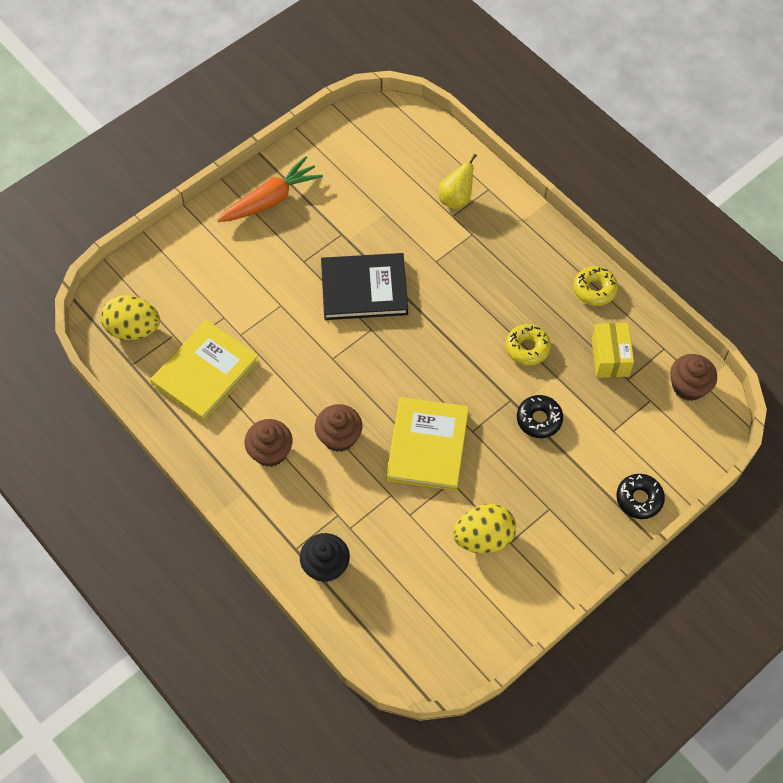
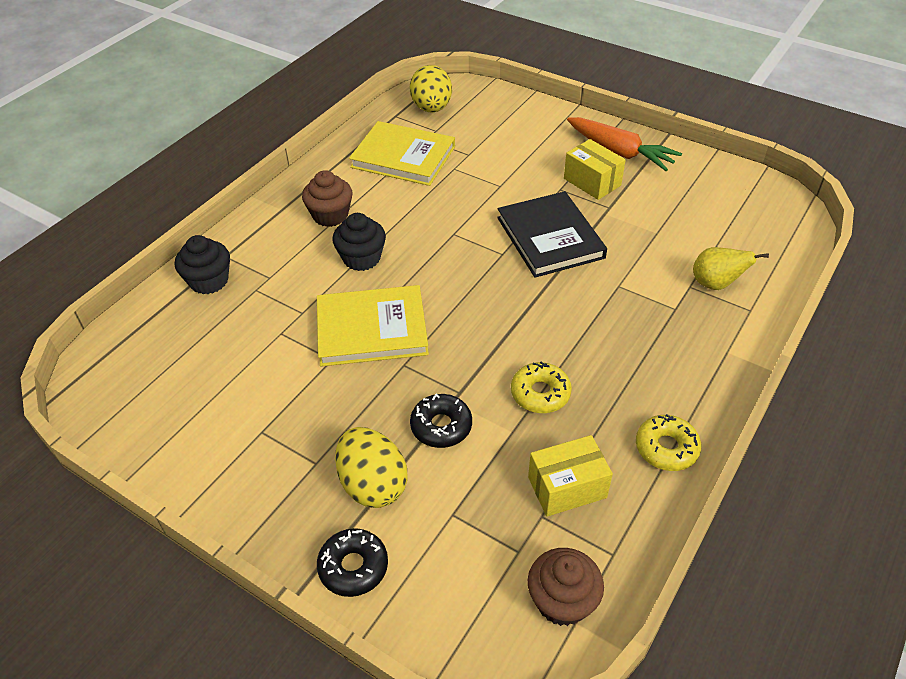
camera: 75 degrees right, 15 degrees down
(304, 234) = (592, 182): none -> yellow box
(339, 437) = (361, 258): brown cupcake -> black cupcake
(483, 538) = (263, 404): yellow egg -> yellow egg (373, 484)

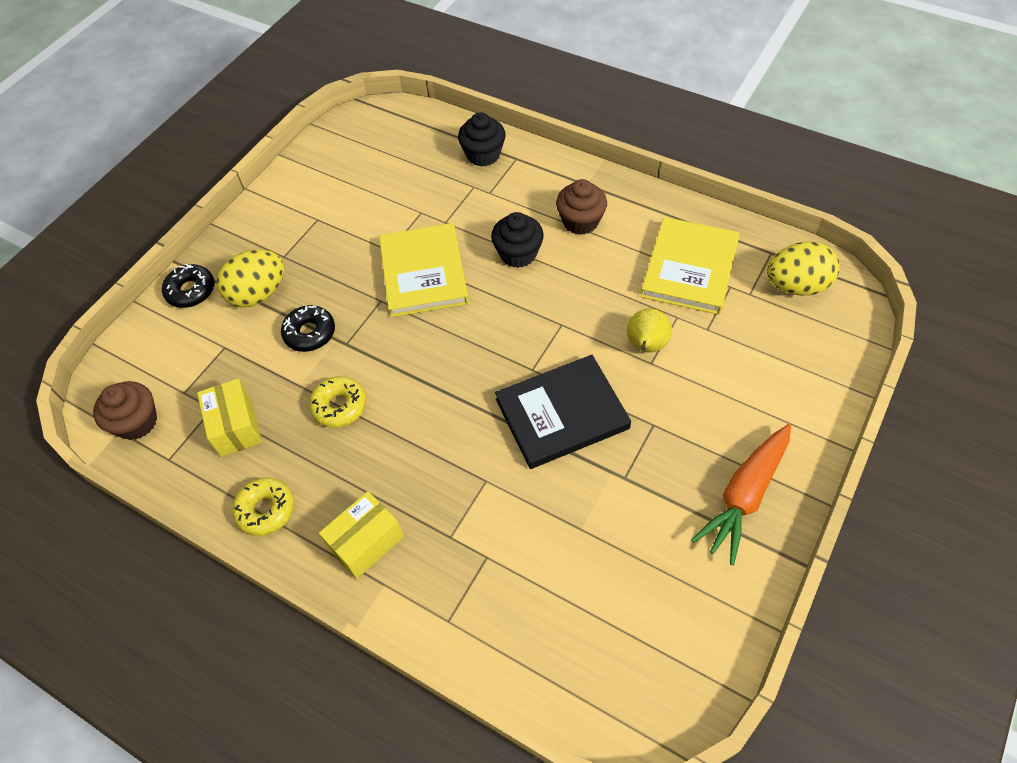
camera: 90 degrees right, 10 degrees up
(592, 182) = (673, 460): yellow box -> yellow box (366, 542)
(715, 284) = (490, 586): yellow pear -> yellow pear (646, 346)

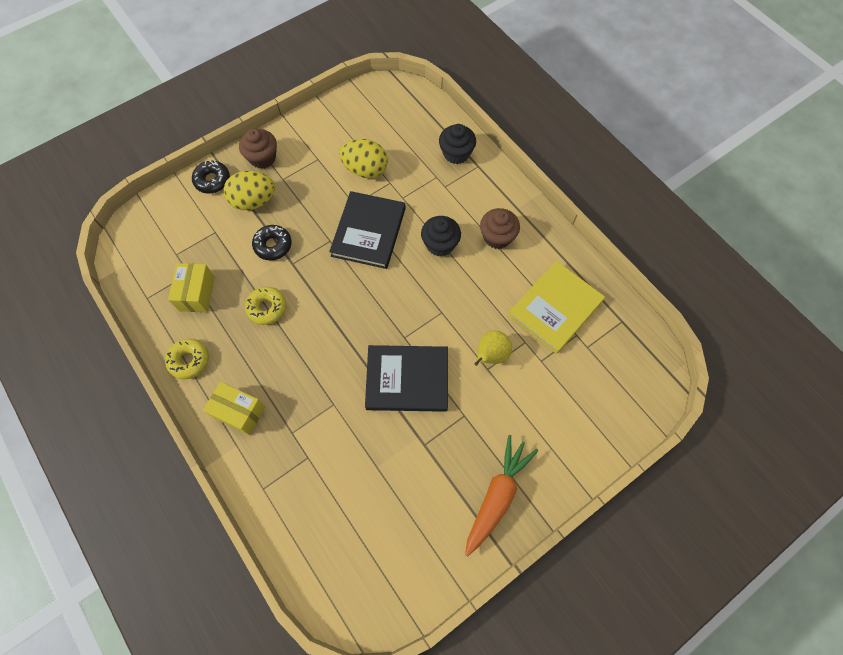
camera: 20 degrees right, 10 degrees up
(137, 422) = (139, 263): brown cupcake -> brown cupcake (262, 158)
(366, 542) = (239, 412): yellow box -> yellow box turned 45 degrees clockwise
(424, 273) = (369, 232): yellow book -> black book
(744, 496) = (497, 496): orange carrot -> orange carrot turned 150 degrees clockwise
(796, 286) = (625, 355): yellow egg -> yellow egg (365, 170)

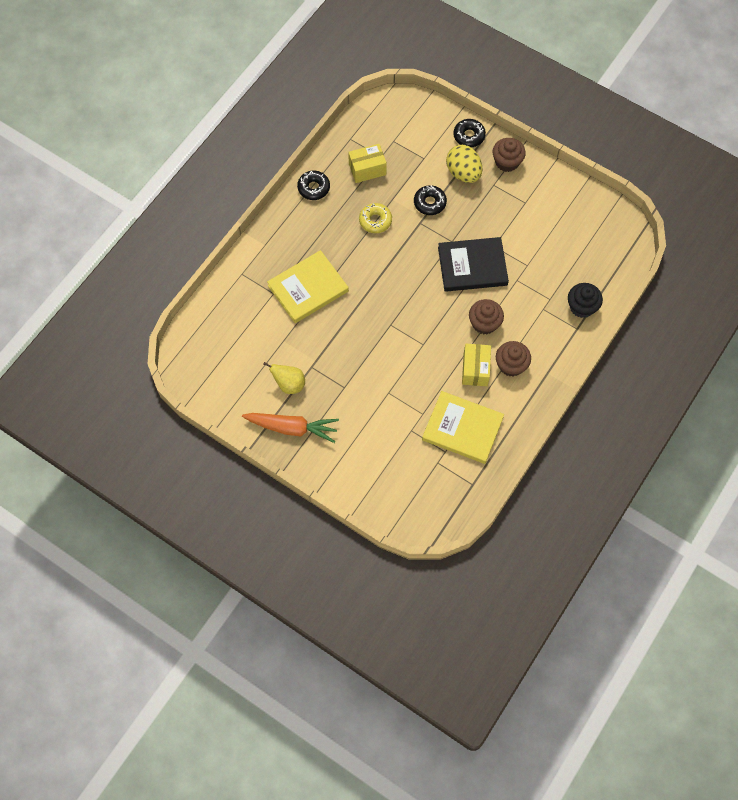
camera: 70 degrees right, 0 degrees up
(189, 360) = (313, 188): yellow donut -> black donut
(239, 412) = (289, 236): yellow box -> yellow box (475, 369)
(319, 413) = (308, 288): none -> yellow book
(365, 170) = (531, 242): yellow egg -> none
(407, 379) = (357, 338): black book -> none
(440, 244) = (484, 323): black cupcake -> brown cupcake
(491, 355) = (401, 391): yellow pear -> yellow pear (289, 384)

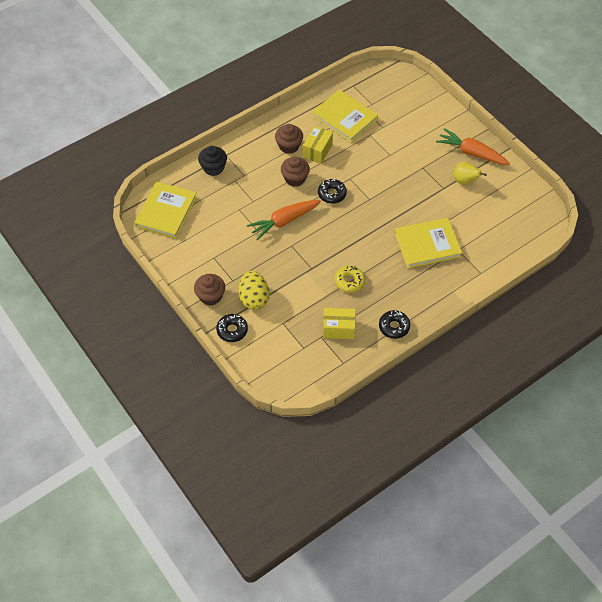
camera: 160 degrees left, 10 degrees down
(429, 203) = (295, 282): black donut -> black donut (332, 194)
(472, 266) = (284, 221): black book -> orange carrot
(602, 237) = (166, 212): none -> yellow book

